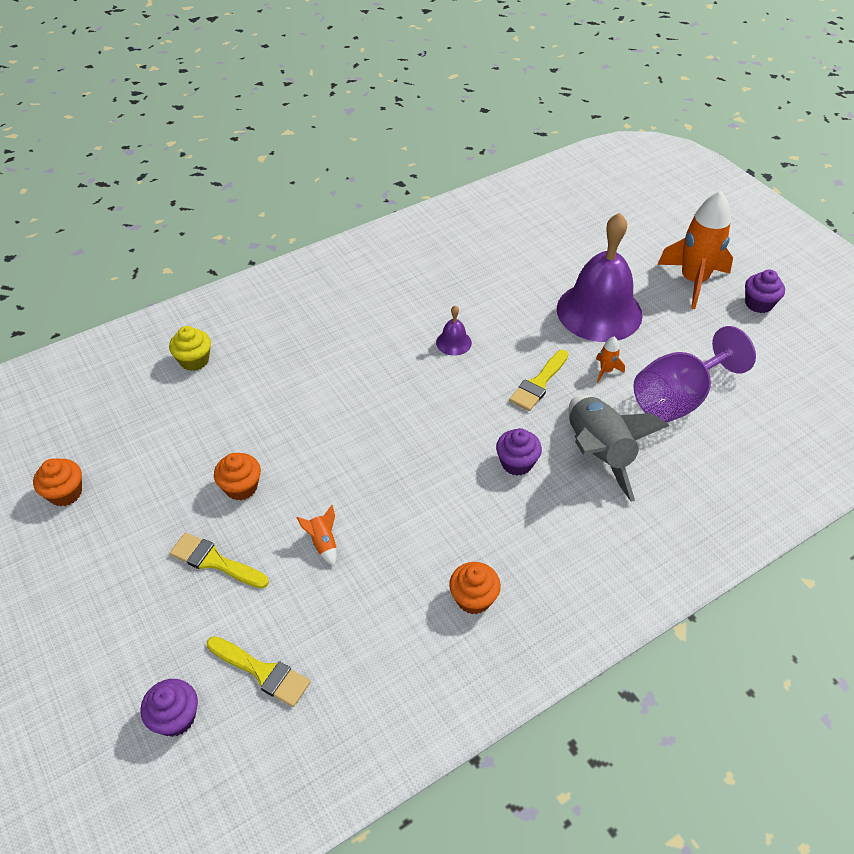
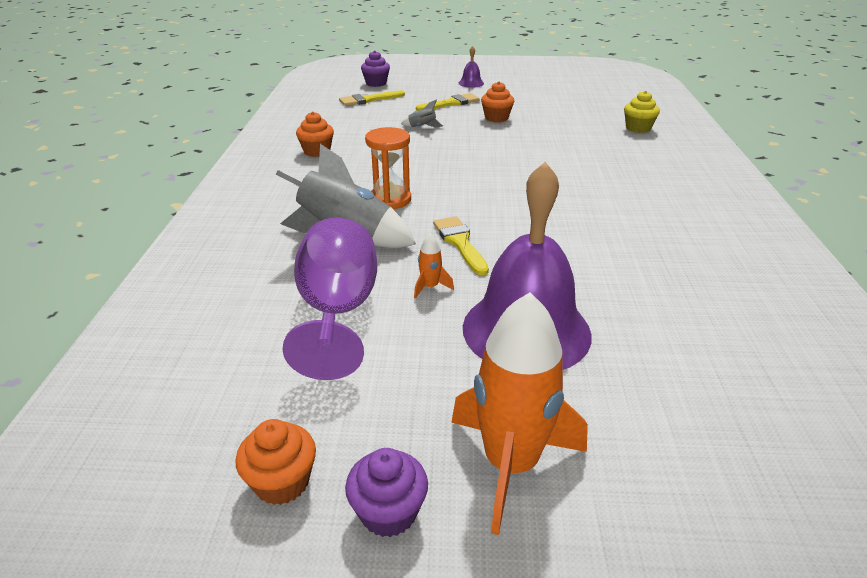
camera: 125 degrees right, 15 degrees down
(65, 493) = (548, 85): orange cupcake -> orange cupcake (282, 482)
(323, 542) = (422, 127): orange rocket -> grey rocket
(453, 342) = (562, 222): purple bell -> purple bell (471, 83)
(516, 463) = (390, 200): purple cupcake -> orange hourglass

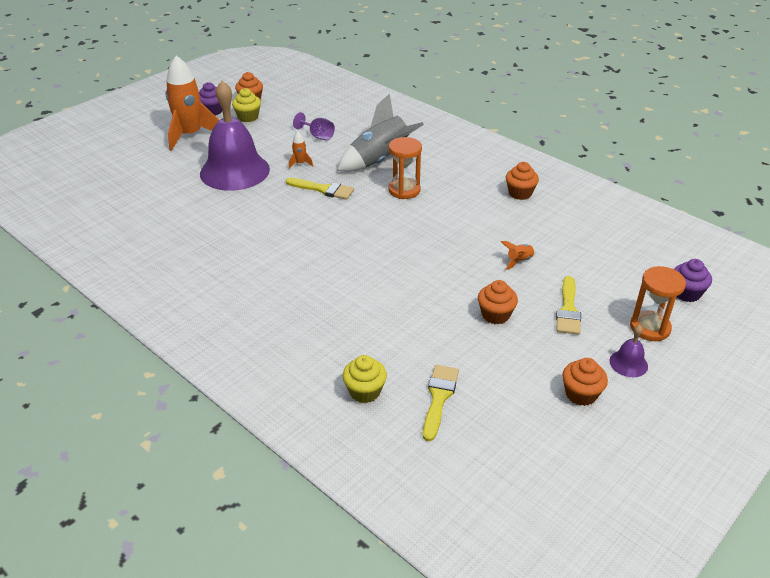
camera: 130 degrees right, 5 degrees up
(337, 312) = (318, 136): purple goblet -> purple goblet, size x0.49
(358, 432) = (248, 117): none -> yellow cupcake
(368, 100) = (629, 264): yellow brush -> yellow brush (439, 398)
(422, 127) = (519, 261): grey rocket -> orange rocket
(429, 84) = (650, 328): none -> orange hourglass
(518, 86) = (581, 394): none -> orange cupcake

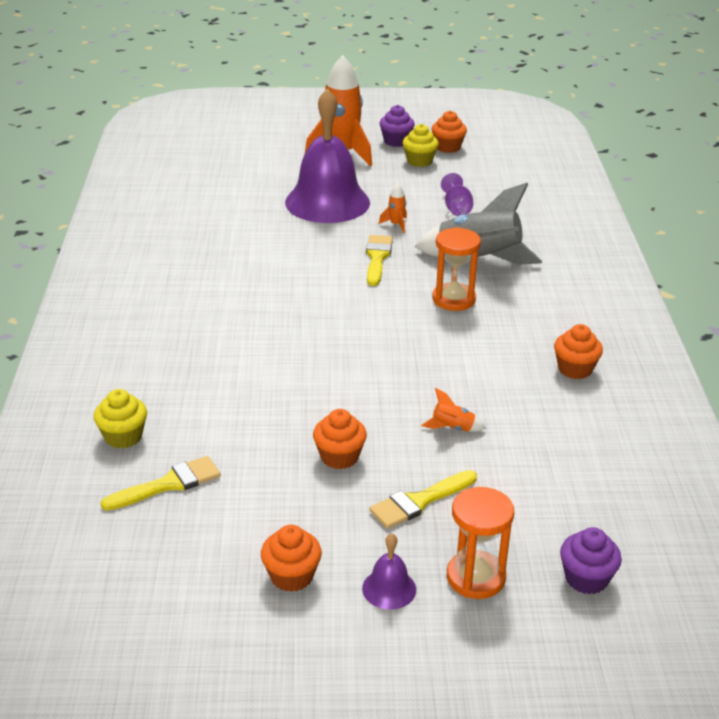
camera: 45 degrees right, 5 degrees down
(323, 189) = (377, 258): yellow brush -> yellow brush turned 150 degrees counterclockwise

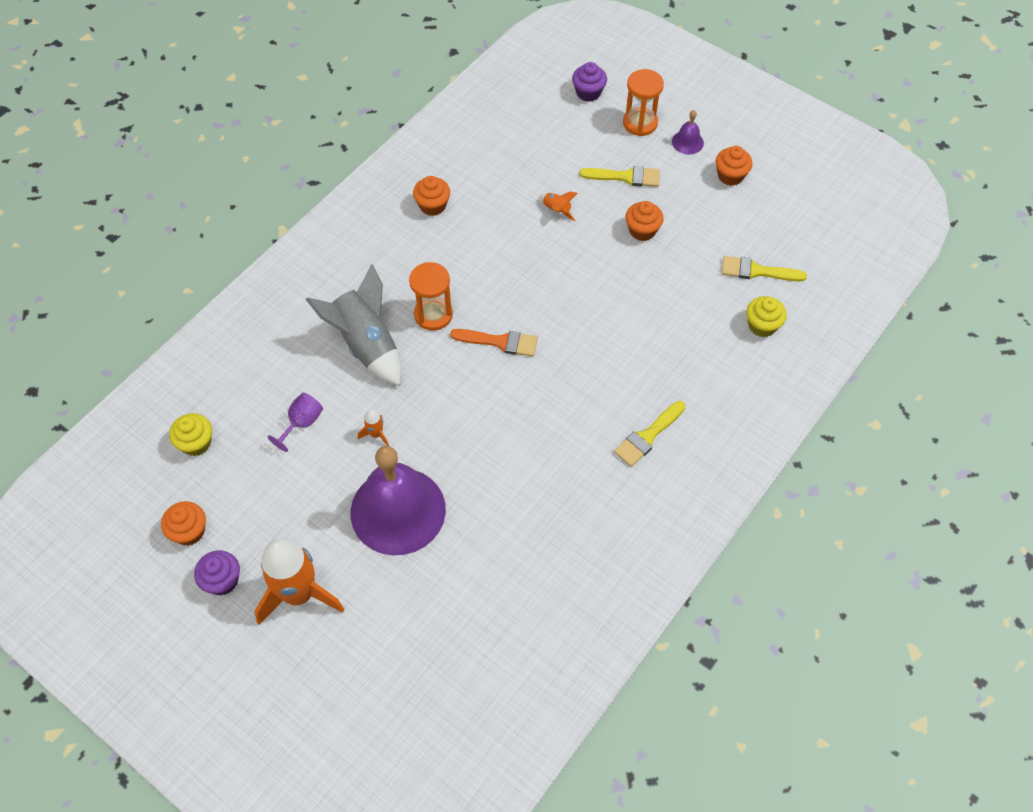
camera: 140 degrees left, 25 degrees up
(373, 309) = (500, 342): none -> orange brush
(377, 258) = (437, 399): yellow brush -> yellow brush (647, 436)
(419, 161) = (244, 524): yellow cupcake -> yellow cupcake (196, 443)

